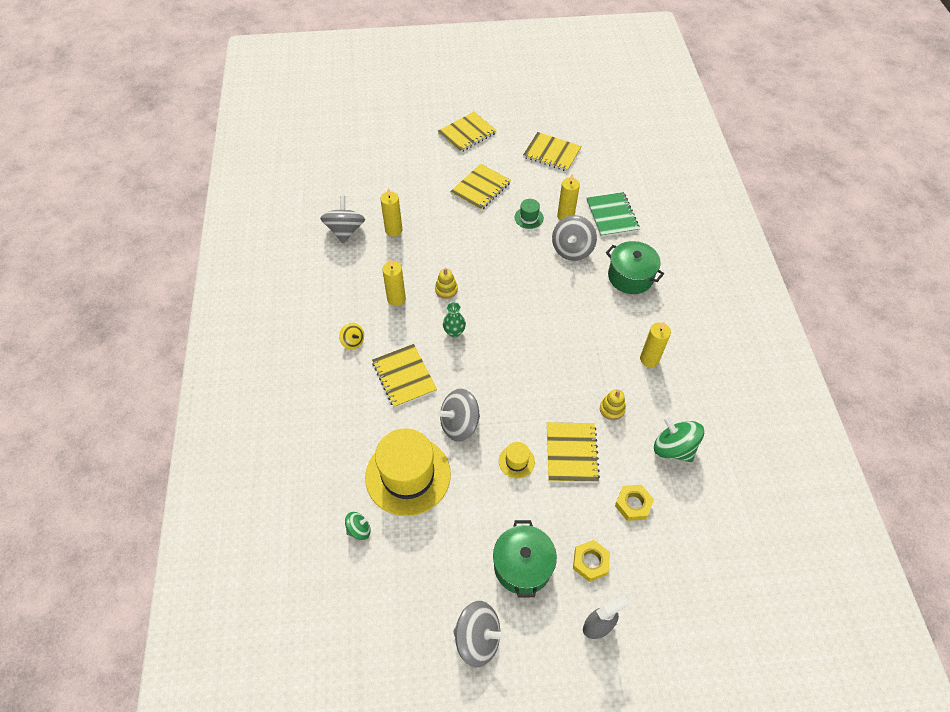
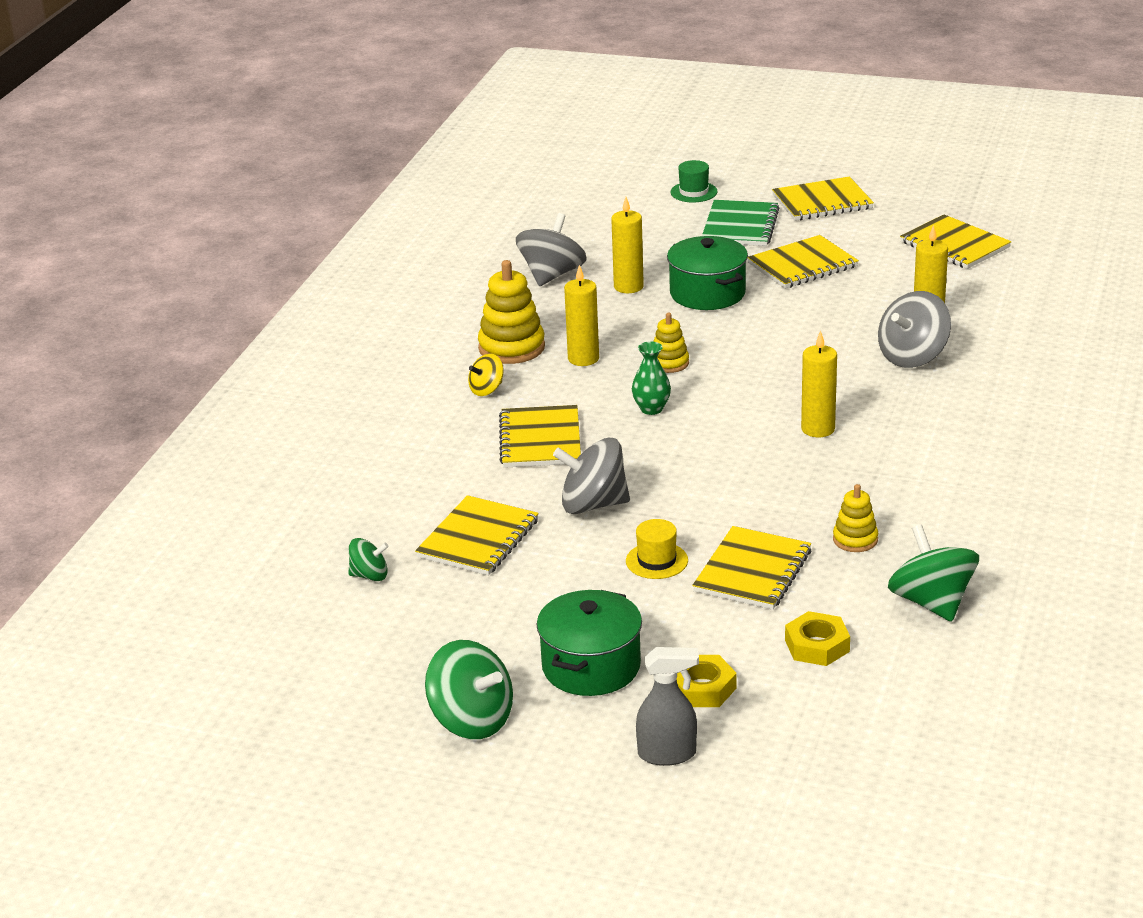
camera: 25 degrees right, 25 degrees down
(350, 300) = (511, 348): none -> yellow stacking toy
(353, 341) = (487, 390): yellow spinning top -> yellow spinning top turned 75 degrees clockwise
(408, 475) = (478, 539): yellow hat -> yellow notebook
(478, 638) = (472, 720): grey spinning top -> green spinning top
(529, 218) = (862, 310): green hat -> green hat (693, 192)
(612, 216) = (1012, 331): green notebook -> green notebook (740, 226)
(630, 277) = (994, 404): green pot -> green pot (707, 293)
(649, 359) = (961, 499): yellow candle -> yellow candle (818, 429)

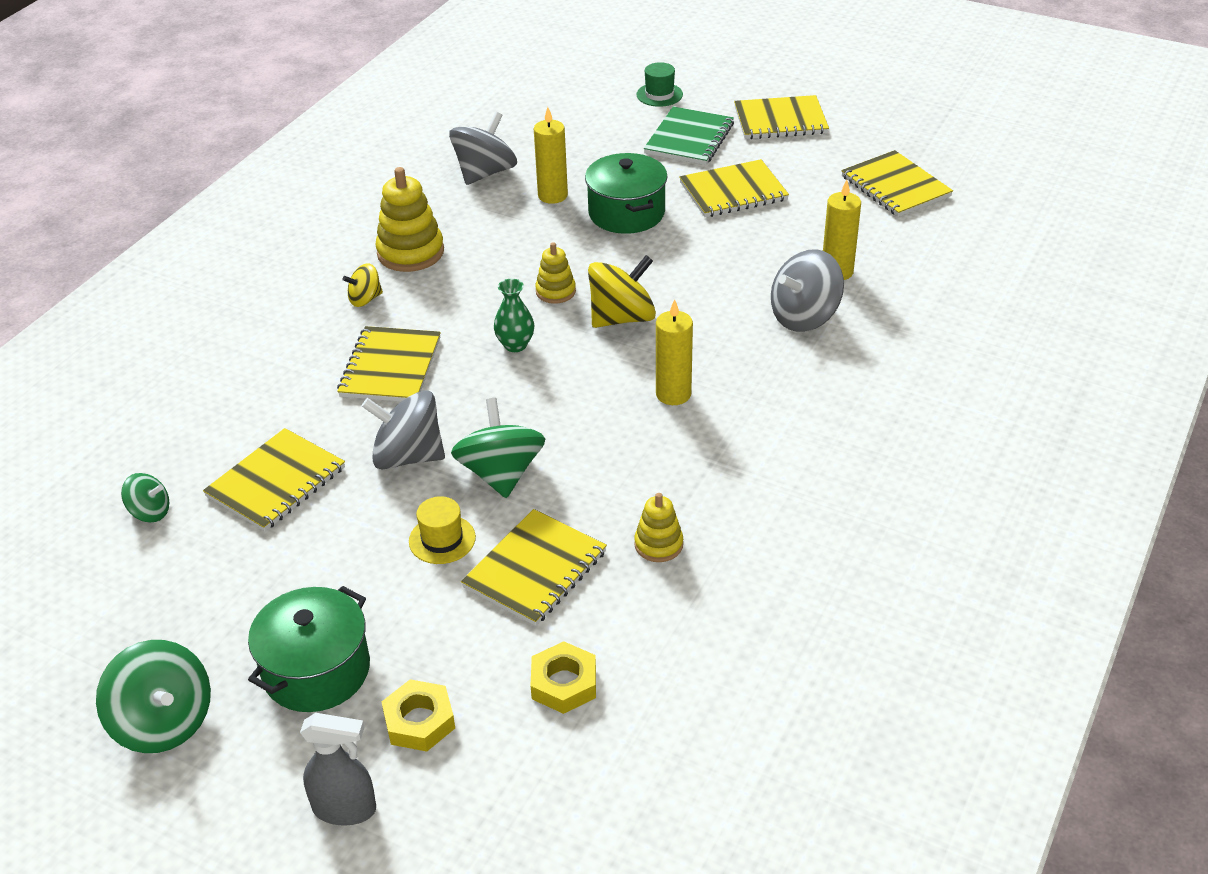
camera: 10 degrees right, 10 degrees up
(583, 358) = (474, 275): yellow candle -> none
(743, 376) = (622, 318): none -> yellow spinning top
(931, 602) = (709, 644): green spinning top -> green spinning top (501, 473)

